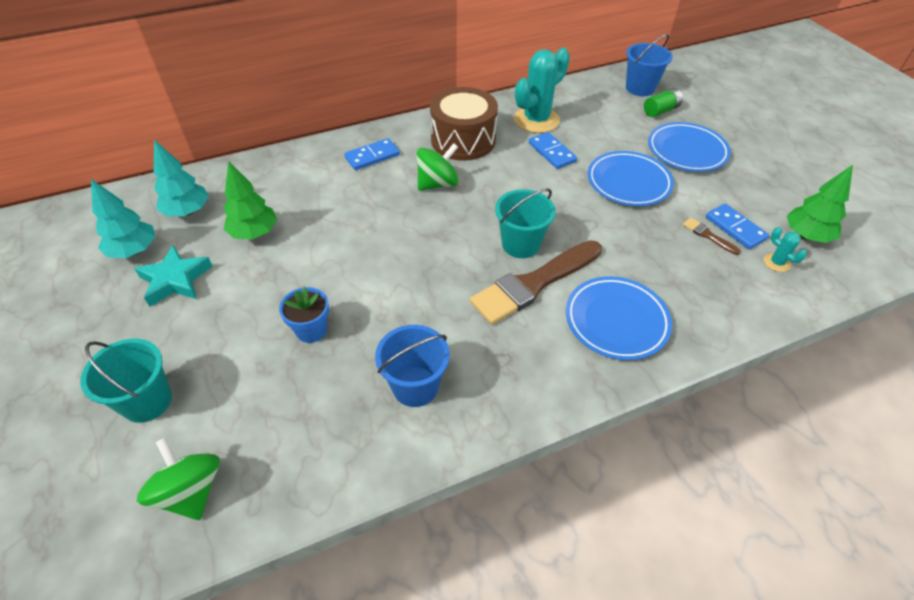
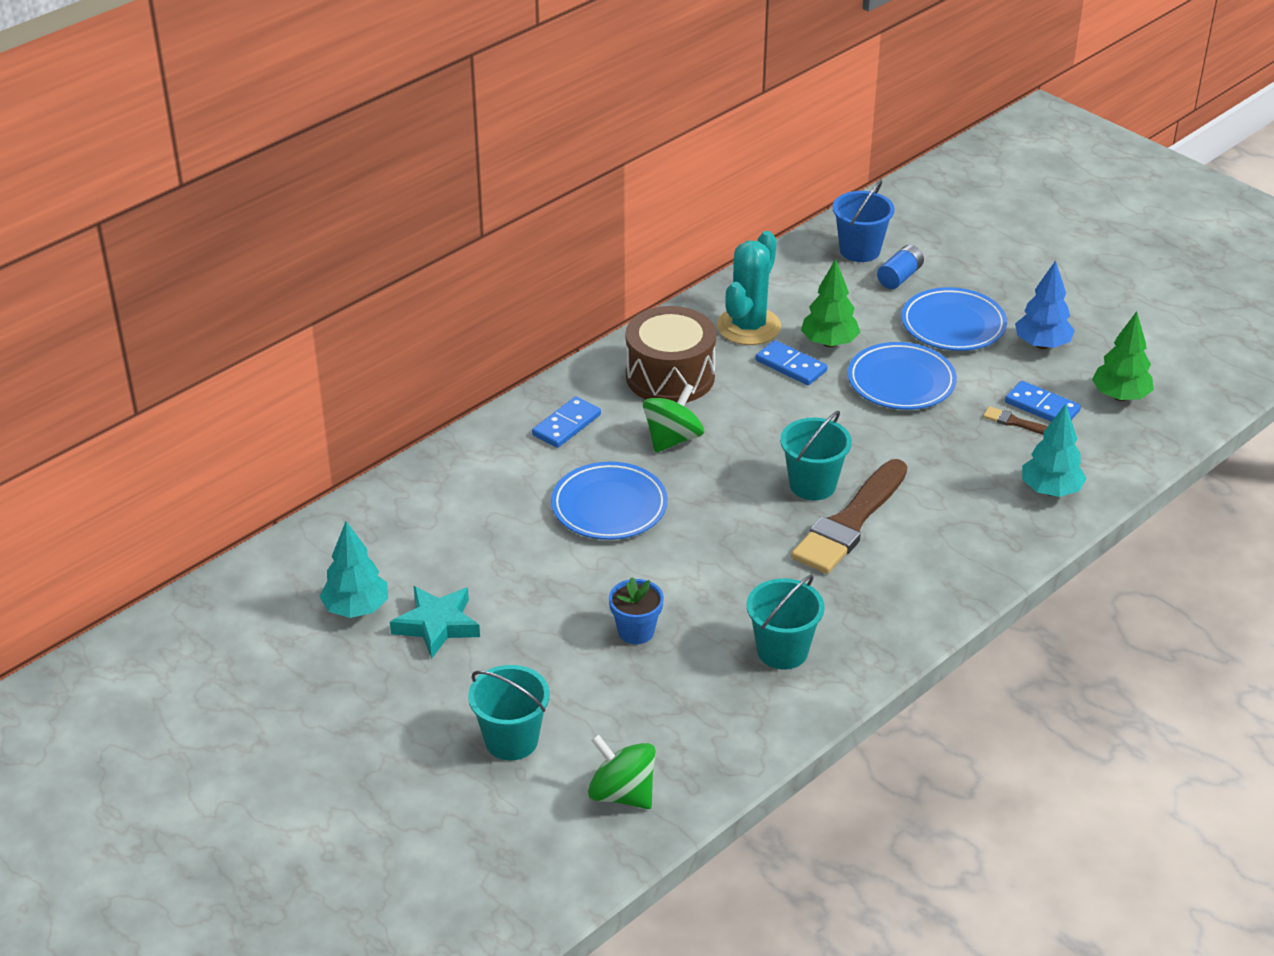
camera: 20 degrees left, 10 degrees down
(187, 211) = (382, 549): turquoise tree -> turquoise tree (1050, 490)
(254, 233) = (488, 552): green tree -> green tree (829, 343)
(415, 386) = (782, 651): blue bucket -> turquoise bucket
(616, 321) = (955, 536): blue plate -> blue plate (609, 507)
(660, 111) = (899, 277): green battery -> blue battery
(752, 180) = (1042, 345): none -> blue tree
(776, 263) = (1098, 434): turquoise cactus -> none

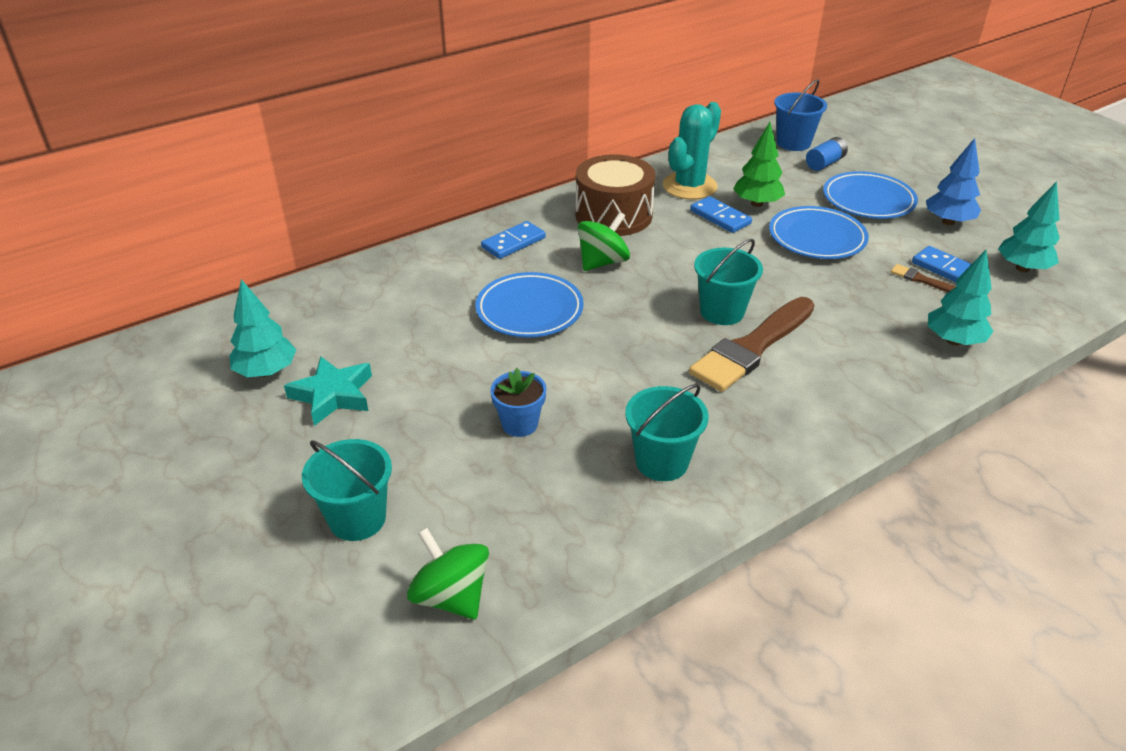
camera: 10 degrees right, 0 degrees up
(1120, 396) = (1022, 268): green tree -> turquoise tree

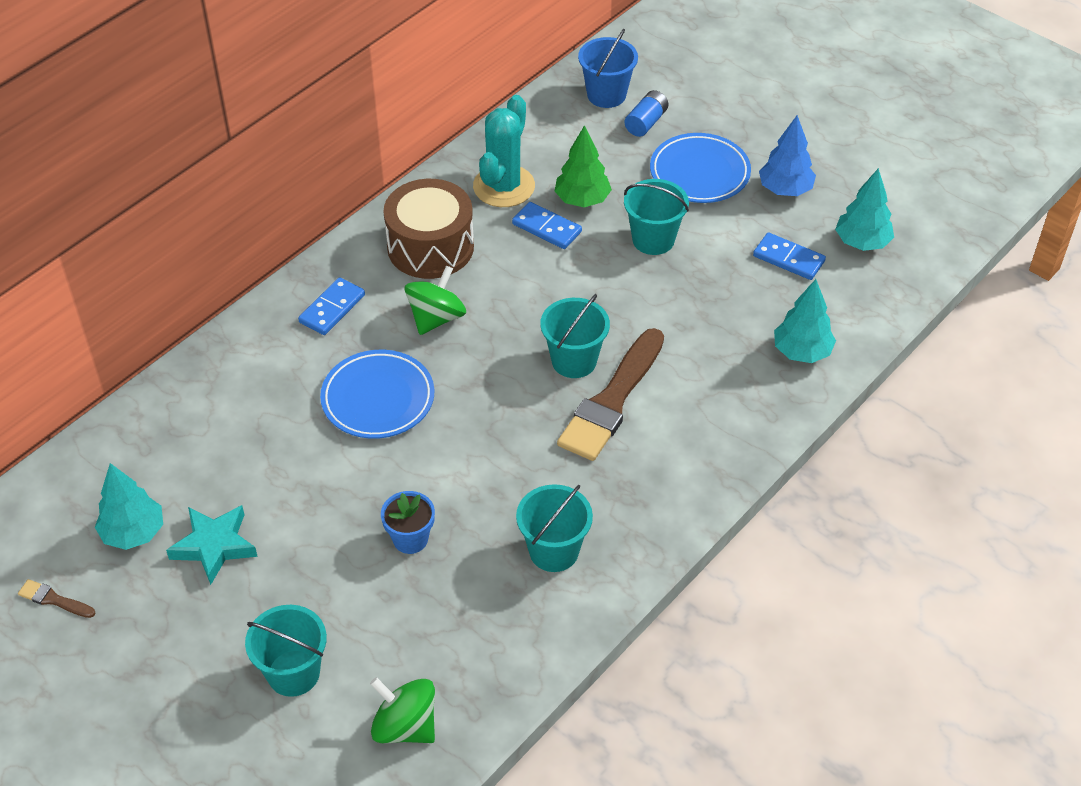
camera: 15 degrees left, 10 degrees up
(816, 238) = (653, 239): blue plate -> turquoise bucket
(921, 280) = (764, 278): brown brush -> brown brush (54, 599)

